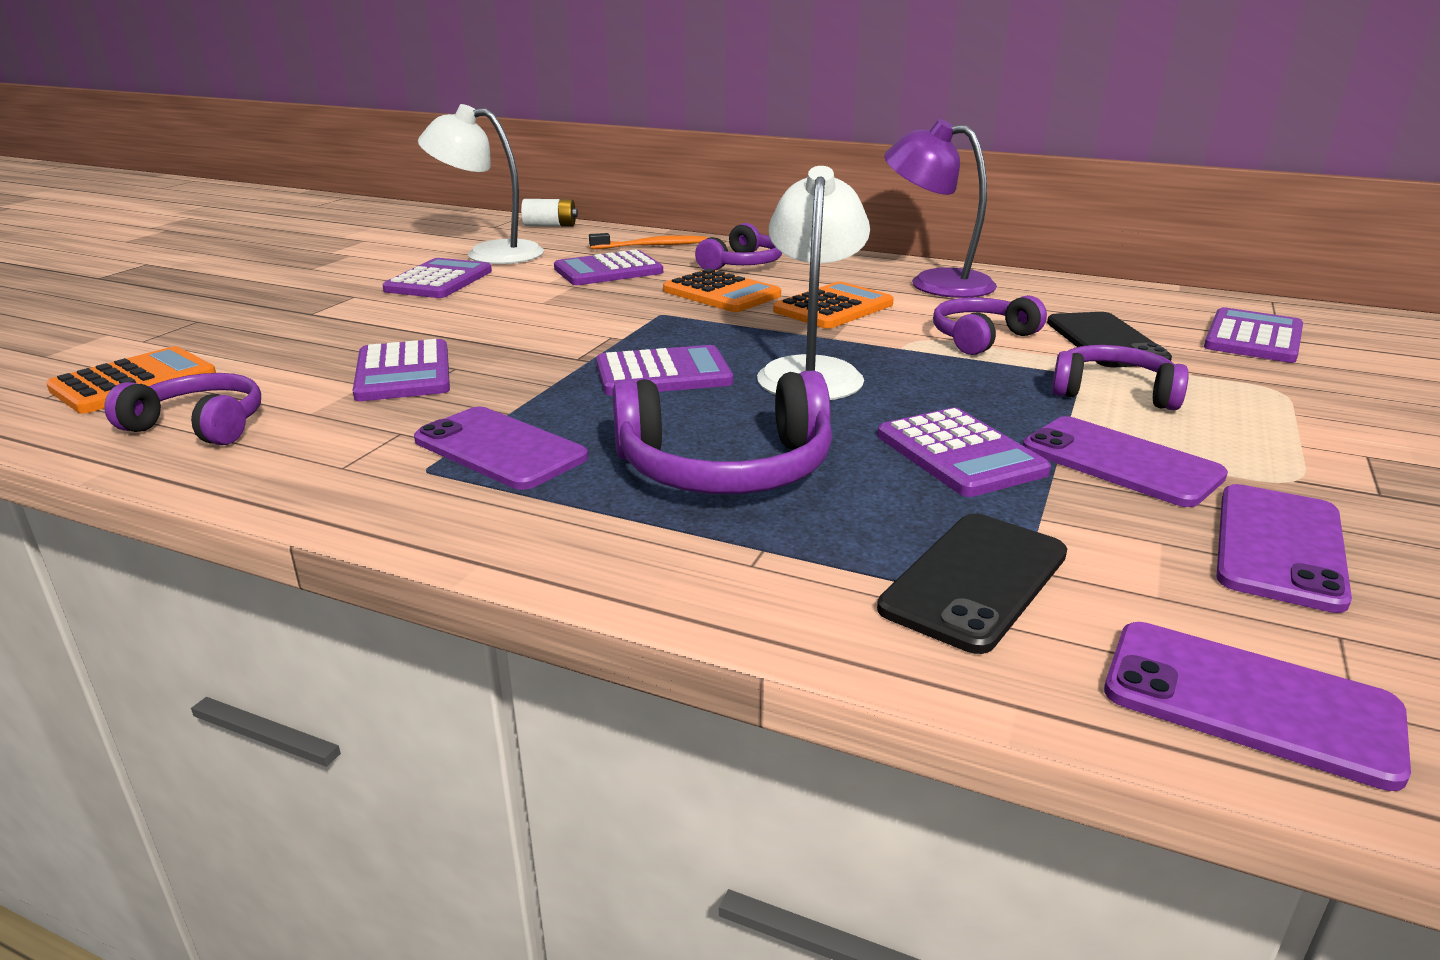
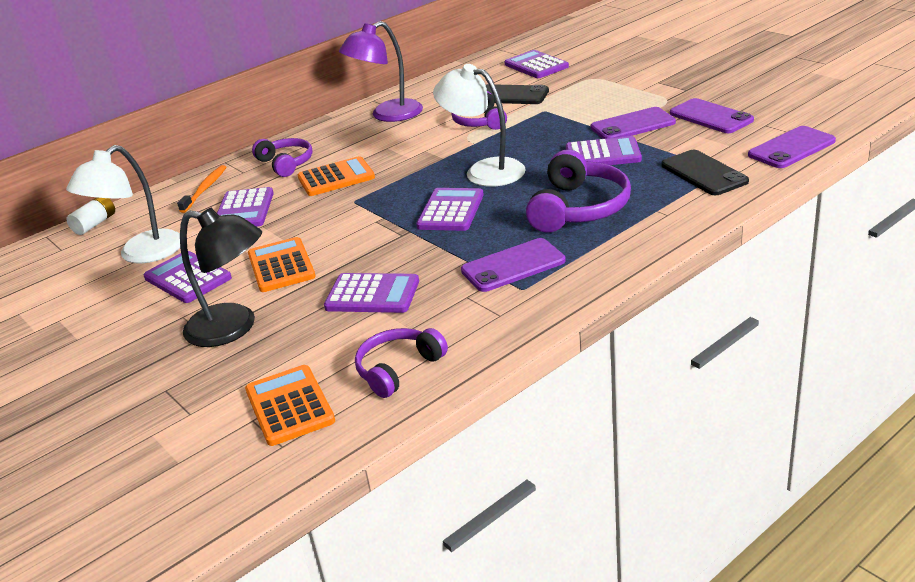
camera: 60 degrees left, 5 degrees up
(324, 321) = (233, 328): none -> black lamp
(833, 308) = (397, 149): orange calculator -> orange calculator (281, 266)
(1113, 392) = (568, 109): purple headphones -> none

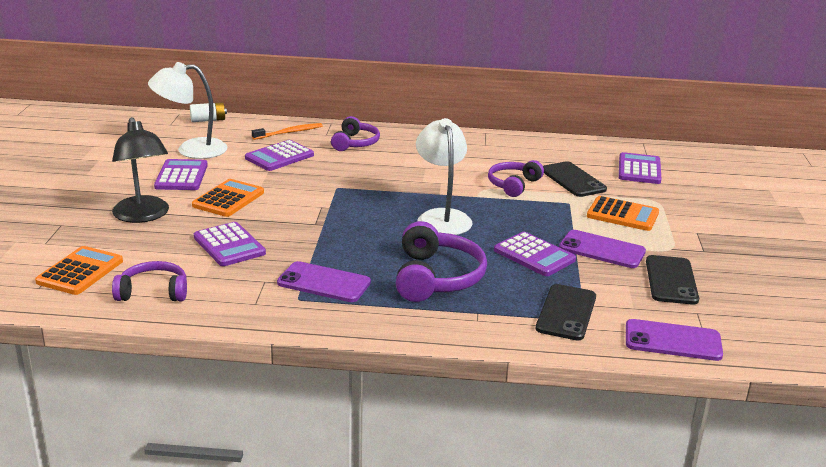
camera: 40 degrees right, 5 degrees down
(336, 178) = (359, 168): orange calculator -> orange calculator (622, 215)
(388, 115) = (471, 147): purple lamp -> none
(450, 211) = (369, 228): purple calculator -> none
(579, 208) = (437, 277): purple headphones -> purple headphones turned 60 degrees counterclockwise
(711, 117) = (671, 280): purple phone -> black phone

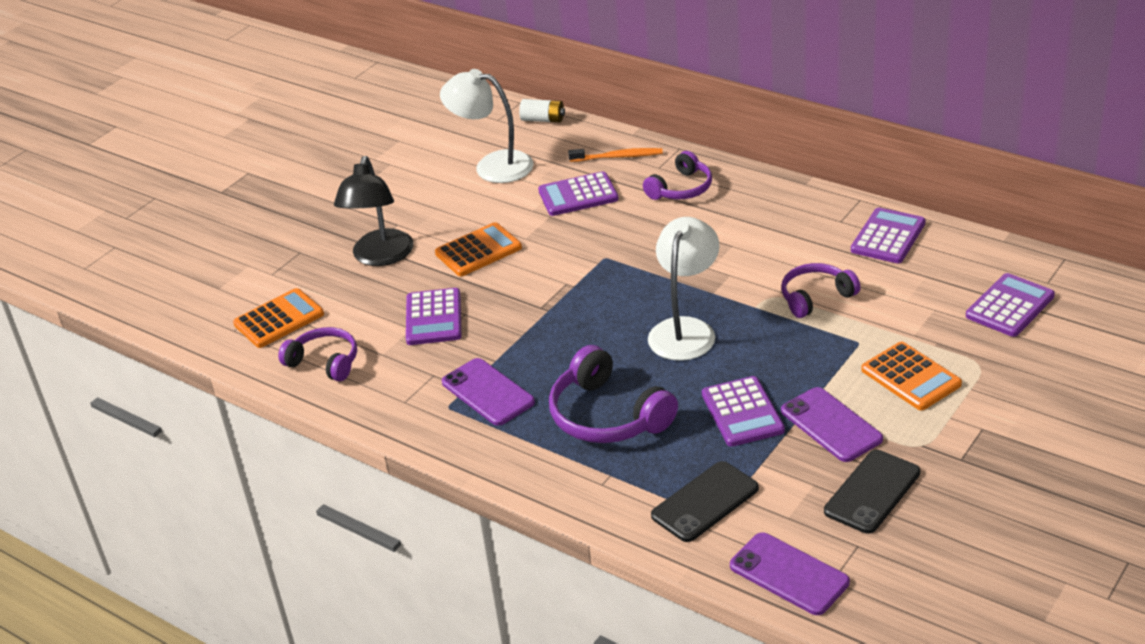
camera: 35 degrees right, 10 degrees up
(181, 176) = (455, 206): purple calculator -> purple calculator (888, 237)
(437, 277) = (607, 416): purple headphones -> purple headphones turned 105 degrees clockwise
(573, 180) = (900, 305): black phone -> none

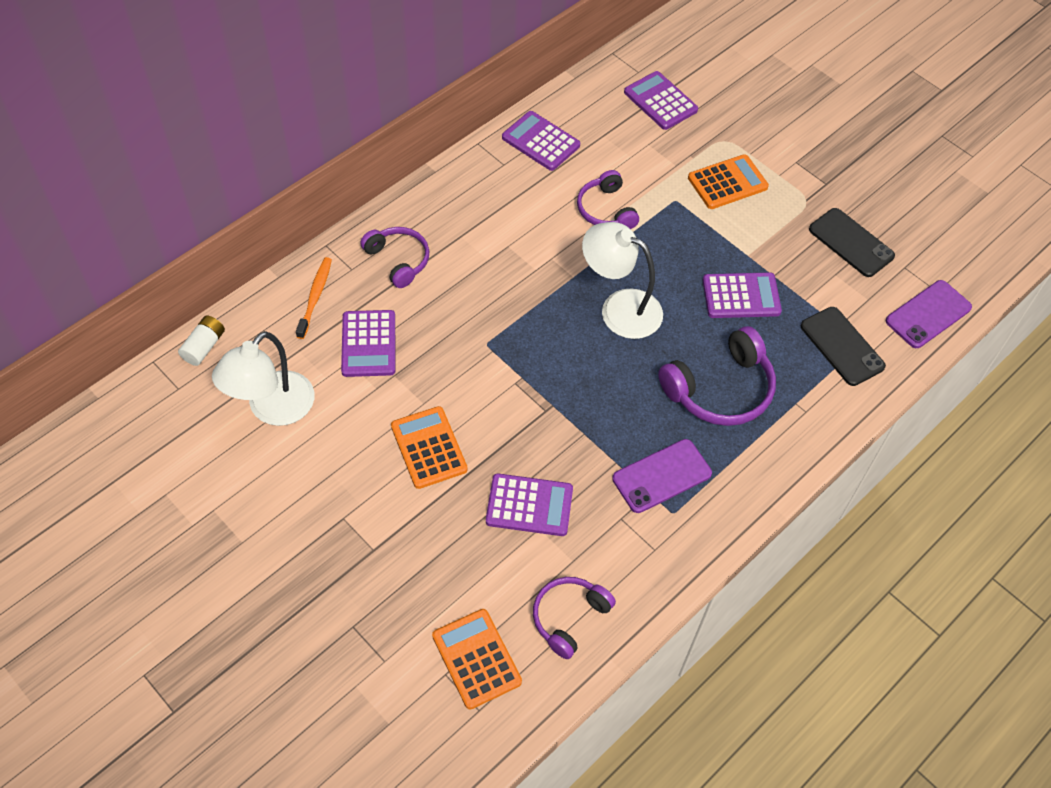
camera: 85 degrees left, 20 degrees up
(380, 257) = (400, 542): black lamp -> none
(831, 425) = (770, 245): purple phone -> none

